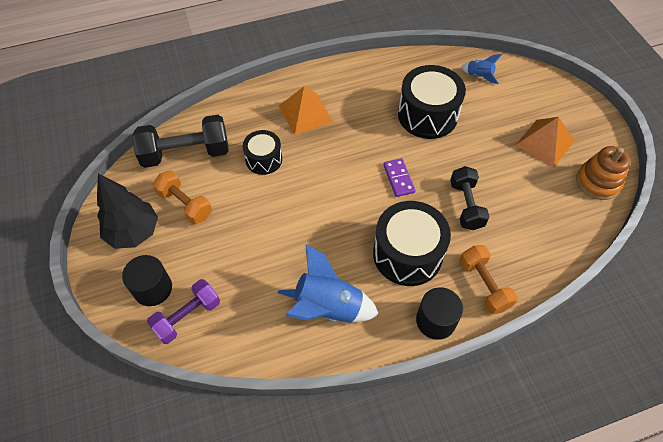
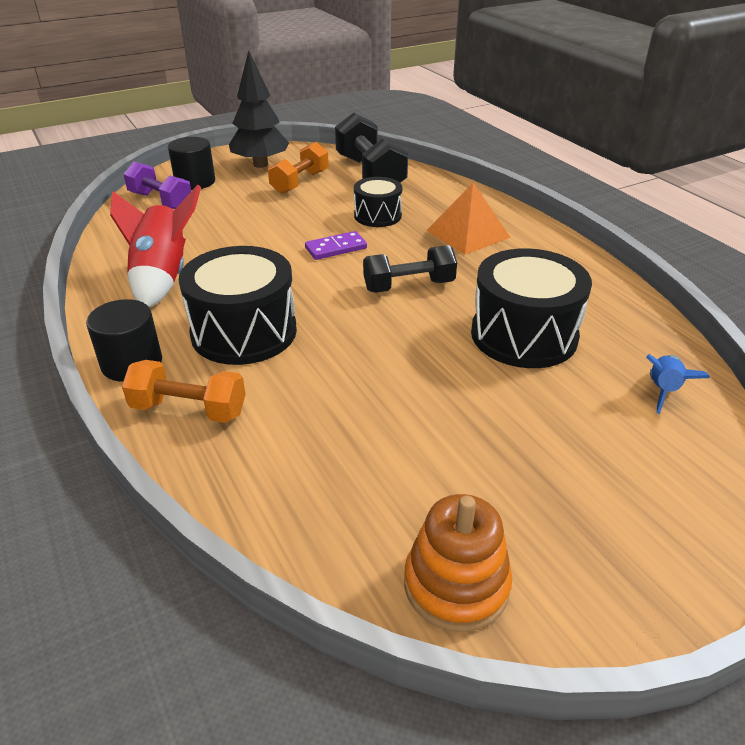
camera: 80 degrees right, 20 degrees down
(327, 307) = (163, 277): blue rocket -> red rocket
(399, 178) = (379, 315): purple domino -> purple domino (336, 248)
(466, 205) = (344, 385): black dumbbell -> black dumbbell (409, 286)
(484, 285) = (189, 409): orange dumbbell -> orange dumbbell turned 45 degrees clockwise
(545, 143) = (534, 490): orange pyramid -> none

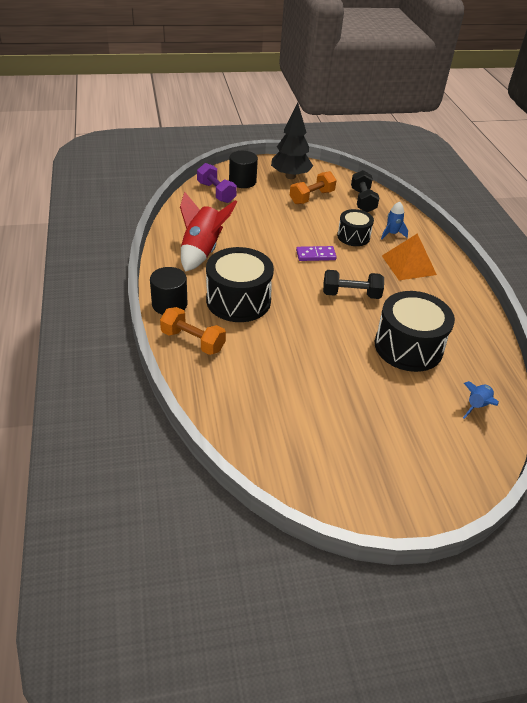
camera: 15 degrees right, 5 degrees up
(370, 174) = (363, 201): black dumbbell -> black dumbbell, size x0.66
(427, 203) = (392, 234): none -> blue rocket
(456, 585) = (298, 474): orange stacking toy -> none

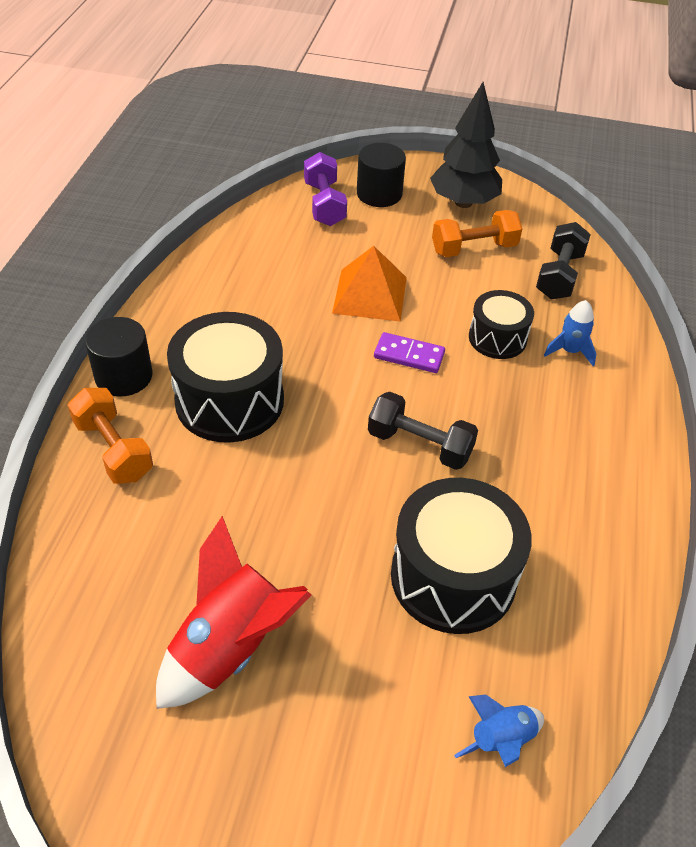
camera: 25 degrees right, 5 degrees up
(202, 251) = (234, 299): red rocket -> red rocket (231, 646)
(408, 265) = (560, 418): orange pyramid -> orange pyramid (370, 294)

